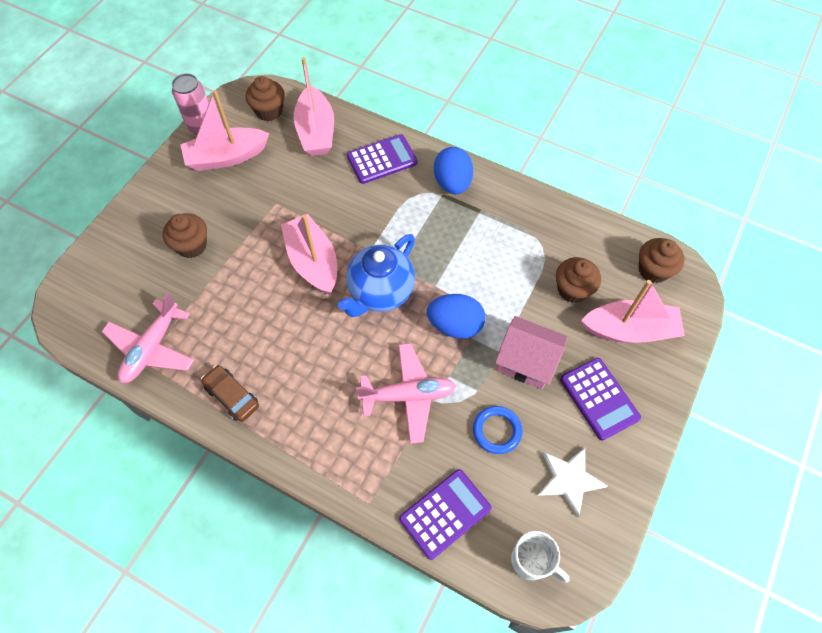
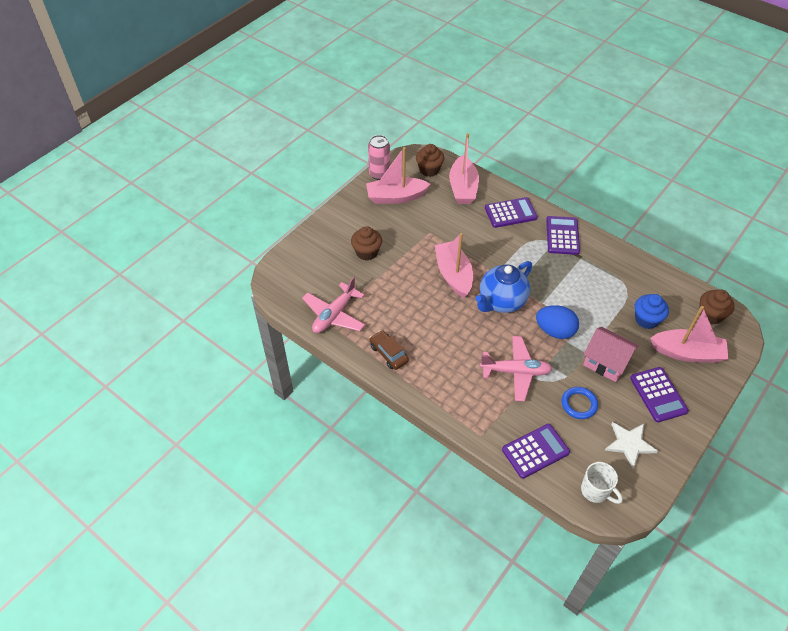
camera: 10 degrees right, 10 degrees down
(452, 183) = (562, 236): blue egg -> purple calculator
(572, 289) = (646, 319): brown cupcake -> blue cupcake

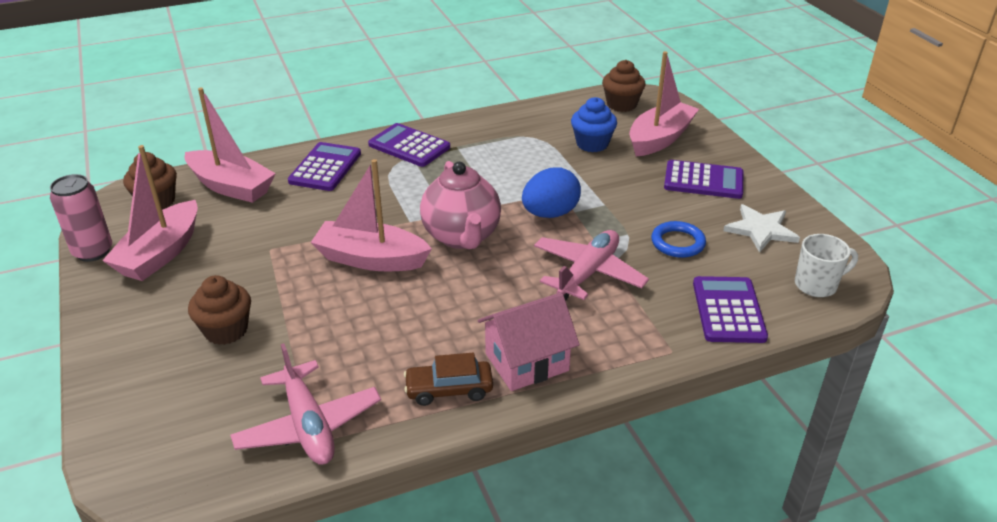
camera: 60 degrees left, 15 degrees down
(501, 302) = (462, 236): blue teapot -> pink teapot
(606, 362) = (630, 196): pink house -> pink house (526, 362)

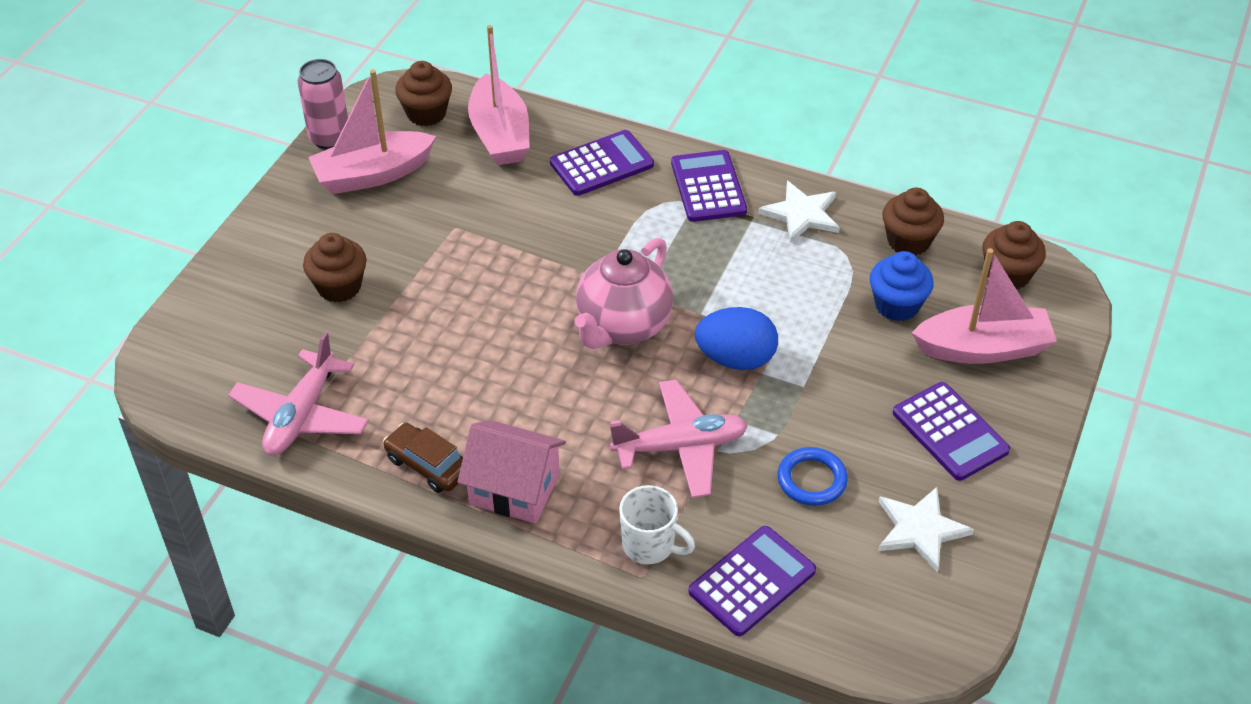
camera: 45 degrees right, 10 degrees up
(371, 259) = (520, 295): pink boat -> none
(481, 132) = (801, 214): none -> white star
(554, 115) = (908, 241): none -> brown cupcake
(817, 285) = (880, 627): white mug -> white mug (650, 545)

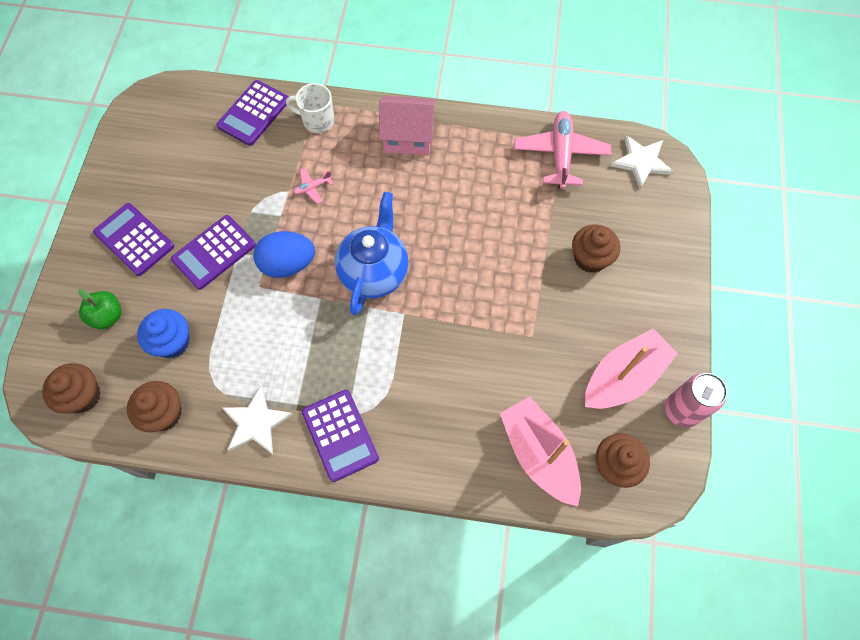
camera: 165 degrees right, 20 degrees up
(427, 465) = (467, 140): brown car -> none
(601, 164) = (438, 440): purple calculator -> purple calculator (214, 252)
(623, 326) = (374, 272): pink teapot -> blue teapot
(681, 447) = (312, 188): pink plane -> pink plane, size x0.45
(811, 480) = (225, 184): blue ring -> none
(920, 529) = (155, 166): white star -> white star (641, 162)
(983, 348) = (107, 316): pink boat -> green apple

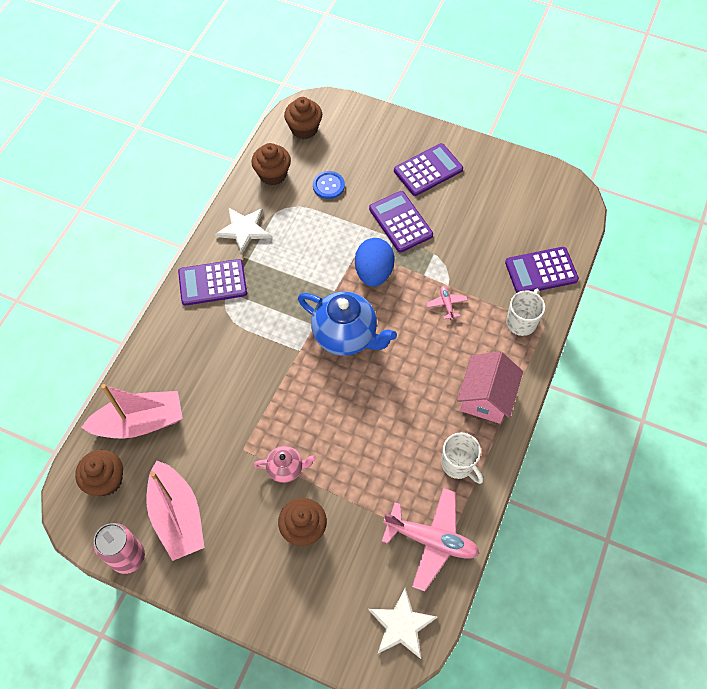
camera: 105 degrees right, 5 degrees down
(107, 316) = (364, 148): green apple -> none
(172, 342) = (328, 186): blue cupcake -> blue button
(254, 113) = (541, 271): purple calculator -> purple calculator turned 60 degrees counterclockwise
(483, 147) = (458, 464): none -> white mug
(538, 290) = (286, 468): none -> pink teapot

